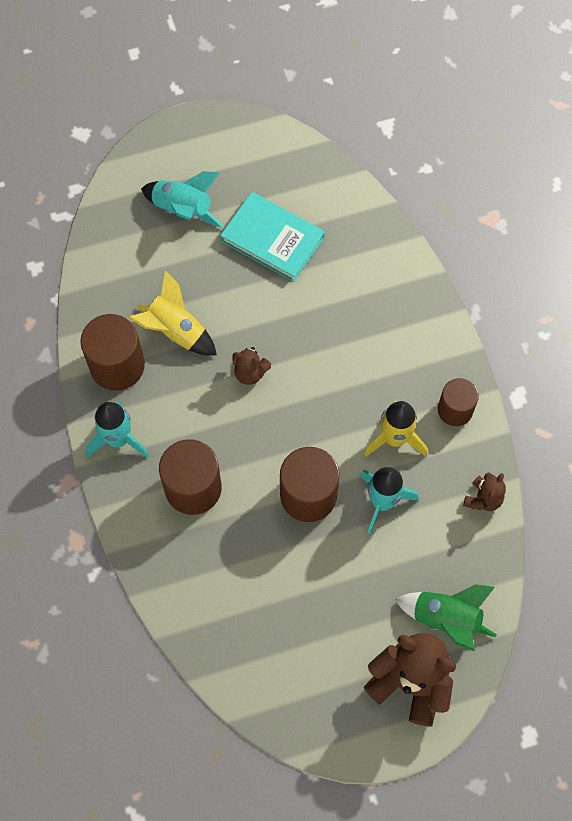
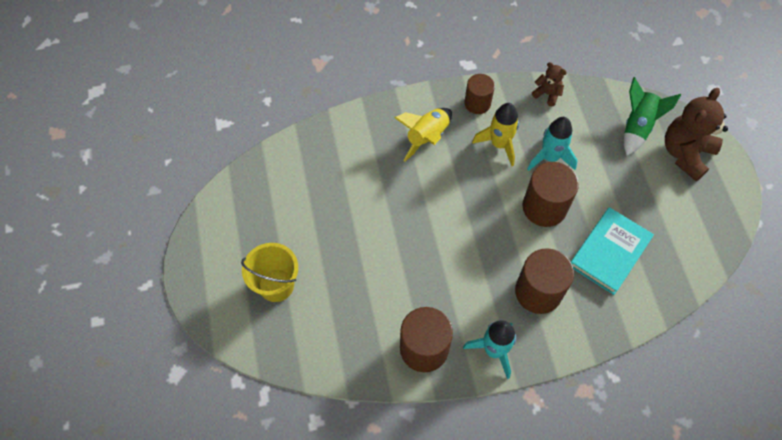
camera: 85 degrees left, 5 degrees down
(176, 331) = (394, 297): yellow rocket -> yellow rocket (427, 137)
(183, 210) = (276, 285): turquoise rocket -> yellow bucket
(250, 373) = (438, 241): brown teddy bear -> none
(272, 239) = (316, 215): turquoise book -> turquoise book (609, 252)

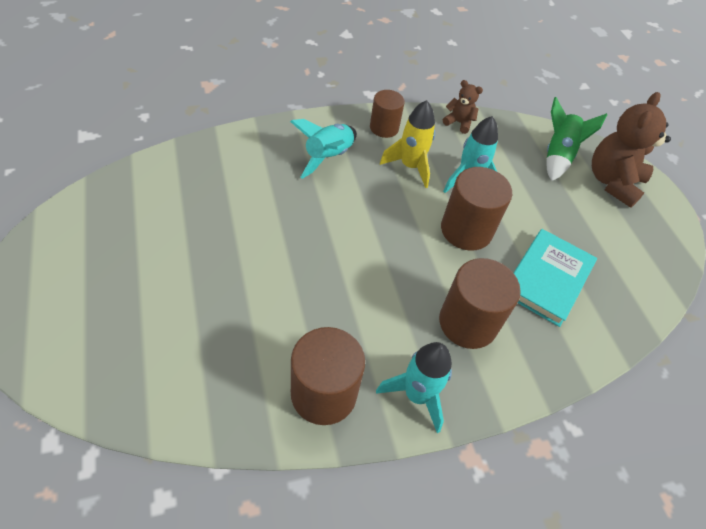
camera: 10 degrees left, 10 degrees down
(276, 285) = (127, 312): yellow bucket -> none
(427, 137) = (328, 157): yellow rocket -> turquoise rocket

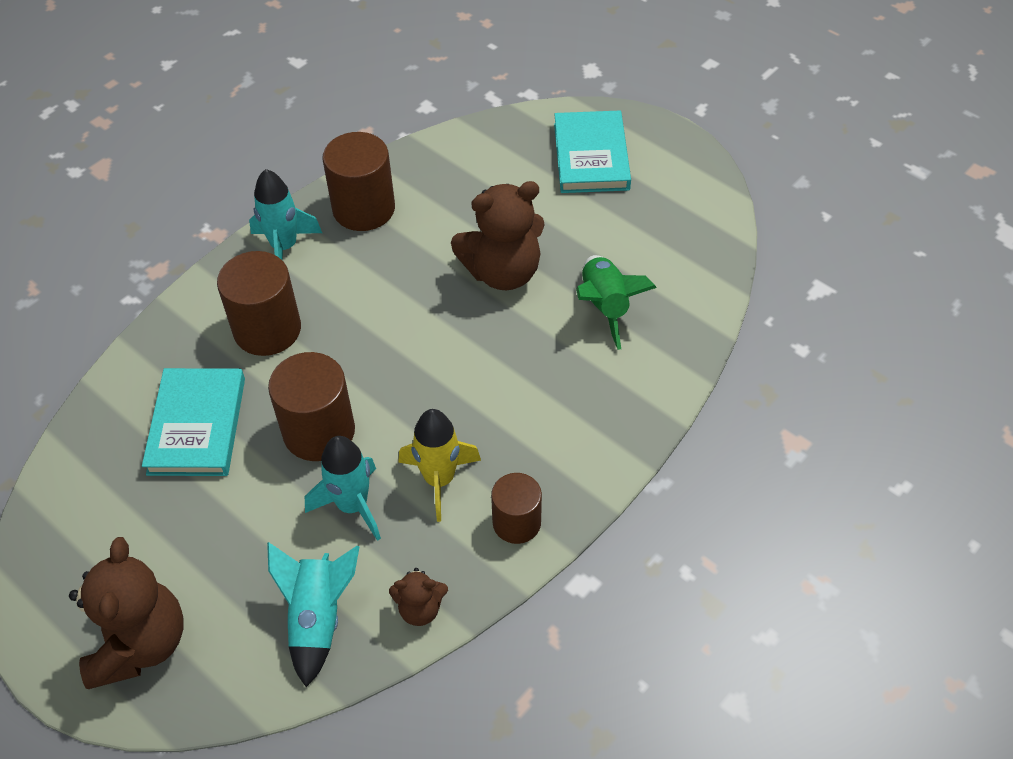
camera: 155 degrees right, 0 degrees up
(90, 320) = (591, 156): none -> turquoise book
(264, 262) = (503, 272): none -> brown teddy bear
(328, 157) = (547, 427): turquoise rocket -> turquoise rocket (318, 618)
(558, 155) = (240, 643): green rocket -> green rocket (605, 306)

